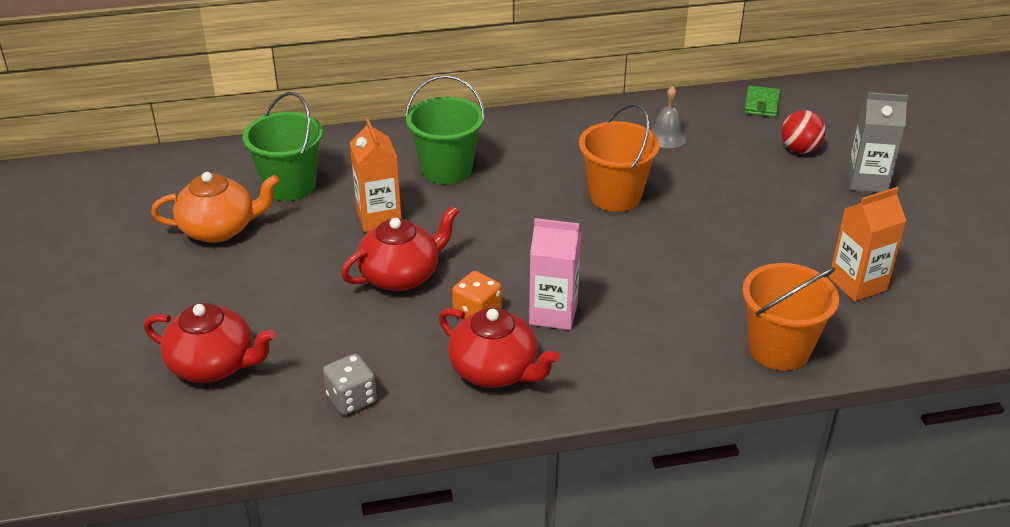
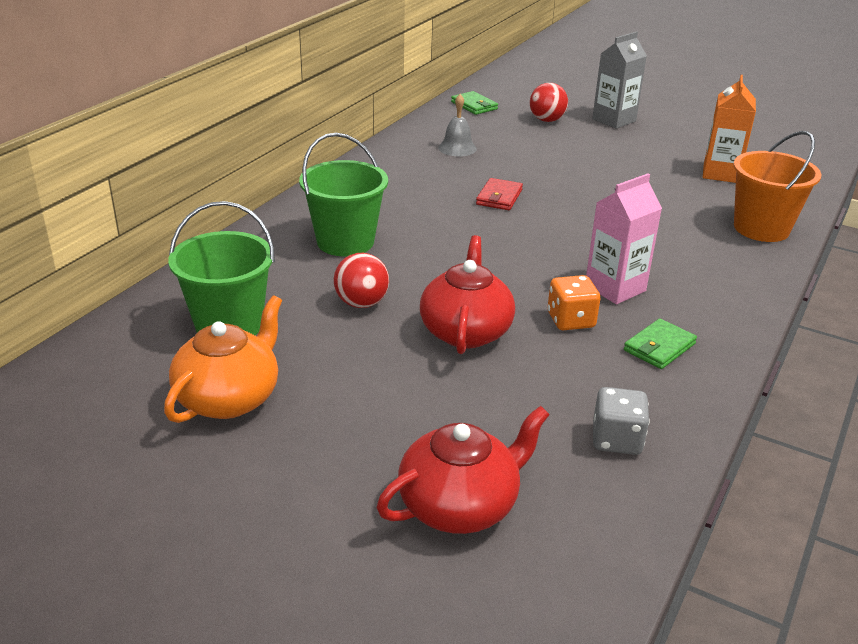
camera: 50 degrees left, 5 degrees down
(379, 217) = (361, 303): orange carton -> red ball
(495, 370) = (659, 347): red teapot -> green wallet
(615, 196) = (499, 197): orange bucket -> red wallet

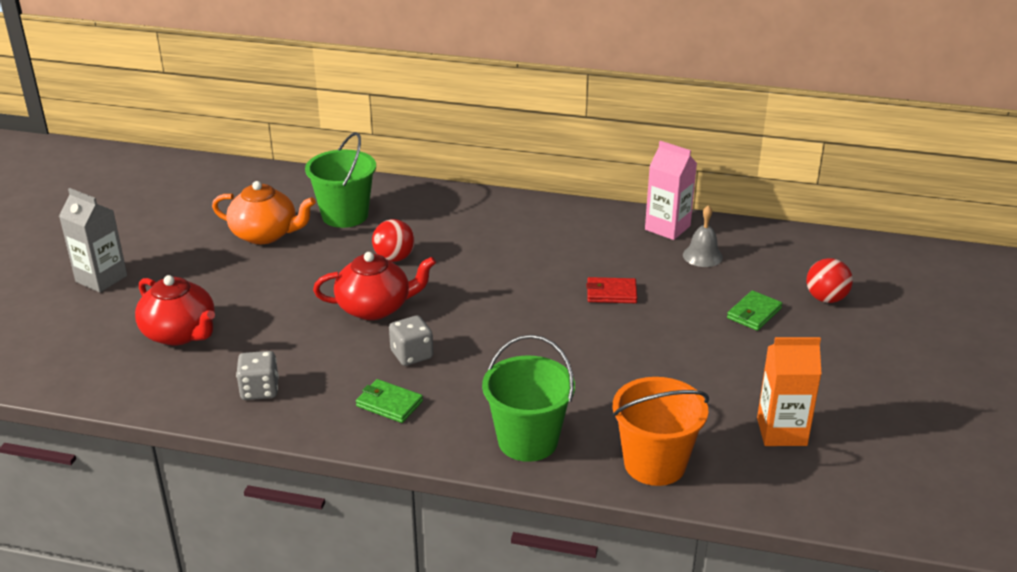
camera: 75 degrees right, 0 degrees up
(345, 242) = (481, 234): green bucket -> green bucket (527, 441)
(474, 105) = (821, 249): green wallet -> green wallet (754, 313)
(570, 320) = (412, 355): orange dice -> grey dice
(614, 120) = (872, 344): grey carton -> grey carton (101, 279)
(615, 288) = (475, 374): pink carton -> pink carton (667, 228)

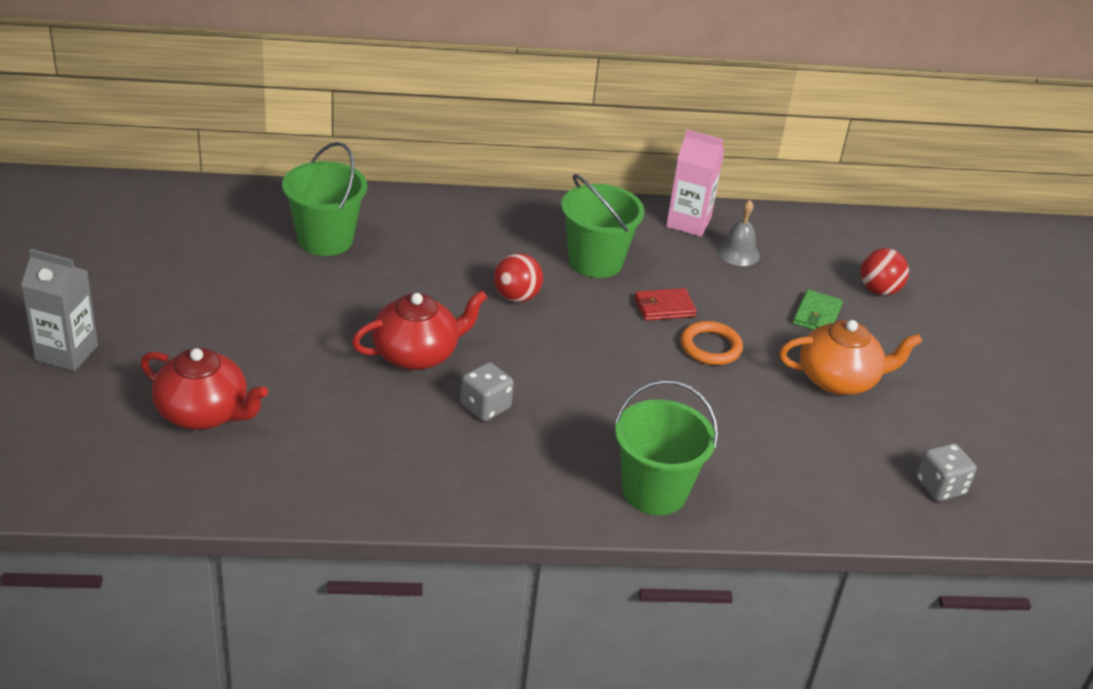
camera: 20 degrees left, 5 degrees up
(260, 390) = (335, 472): grey dice -> grey dice (940, 487)
(265, 234) = (242, 273): orange teapot -> orange teapot (839, 379)
(389, 404) = (488, 469): green wallet -> none
(394, 258) = (409, 289): red ball -> red ball (516, 297)
(566, 251) = (595, 261): none -> green bucket
(639, 329) = (710, 347): none -> orange ring
(654, 464) = (791, 498): orange bucket -> none
(781, 432) = (896, 445): orange carton -> none

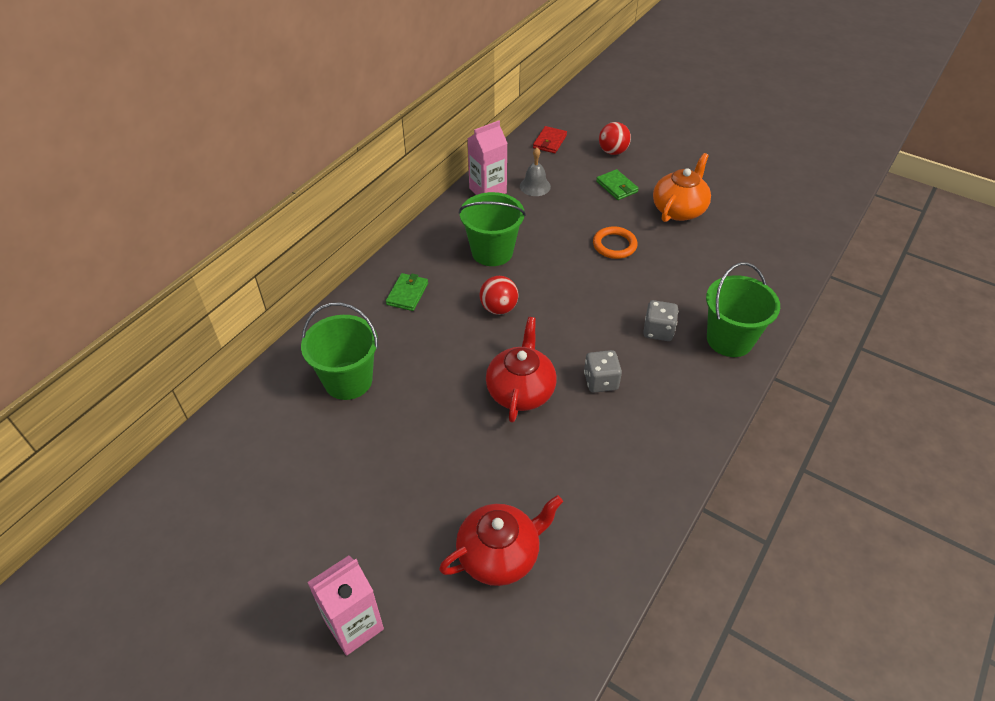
camera: 50 degrees left, 10 degrees up
(67, 353) = (354, 625): grey carton -> pink carton
(472, 229) = (407, 294): none -> green wallet
(664, 307) = (562, 245): red wallet -> red wallet (549, 142)
(940, 487) = (789, 221): grey dice -> grey dice (658, 331)

